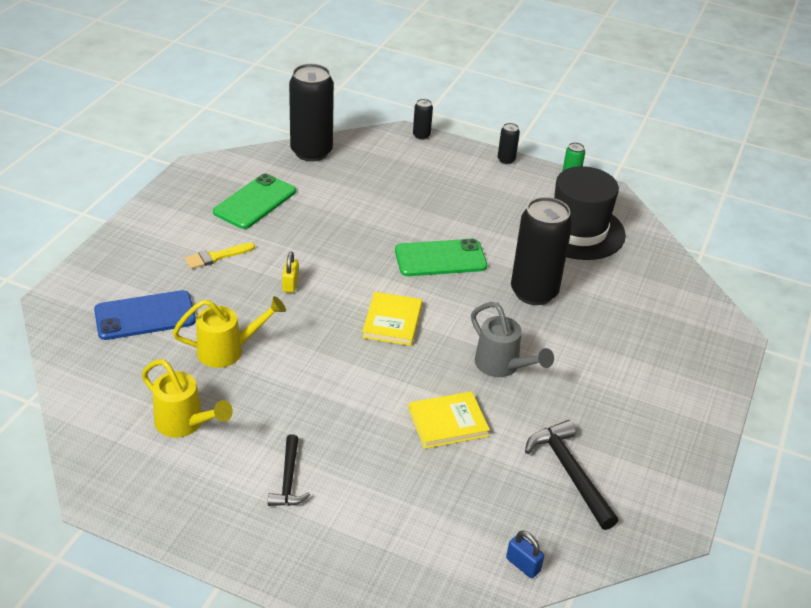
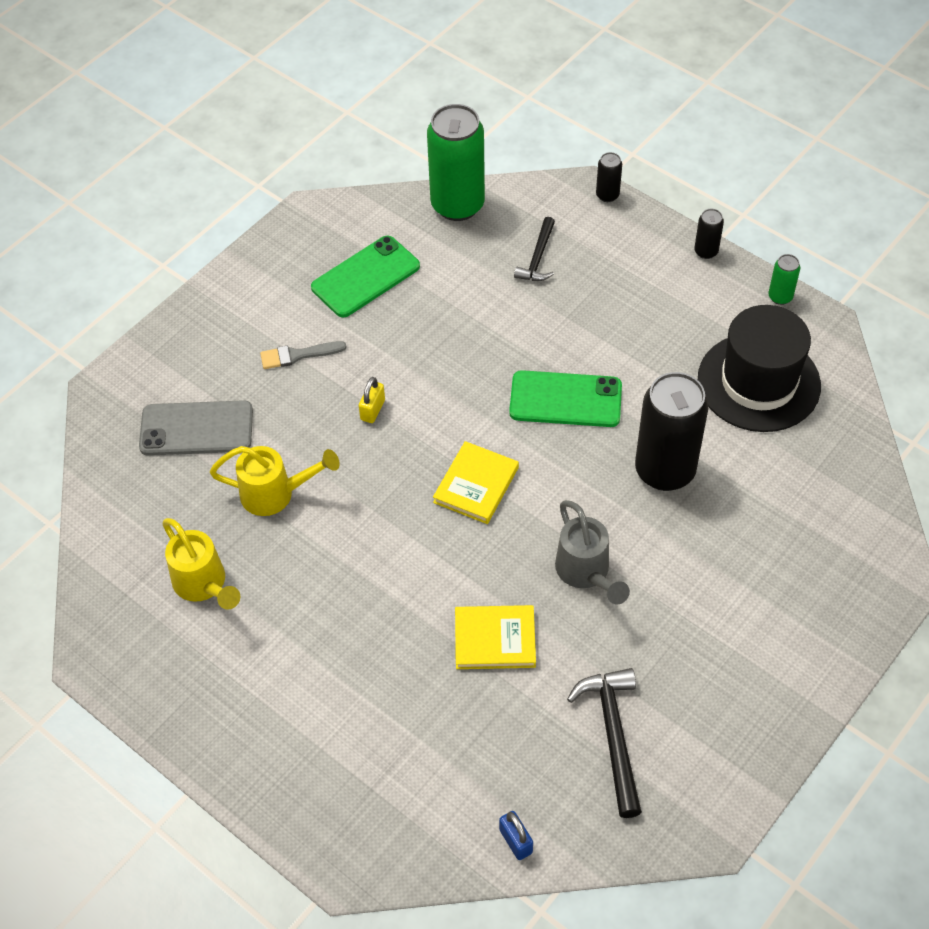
camera: 20 degrees right, 15 degrees up
(145, 316) = (196, 429): blue phone -> grey phone
(216, 257) = (298, 355): yellow brush -> grey brush
(288, 480) = (294, 680): black hammer -> black hammer (537, 258)
(311, 152) = (457, 205): black can -> green can

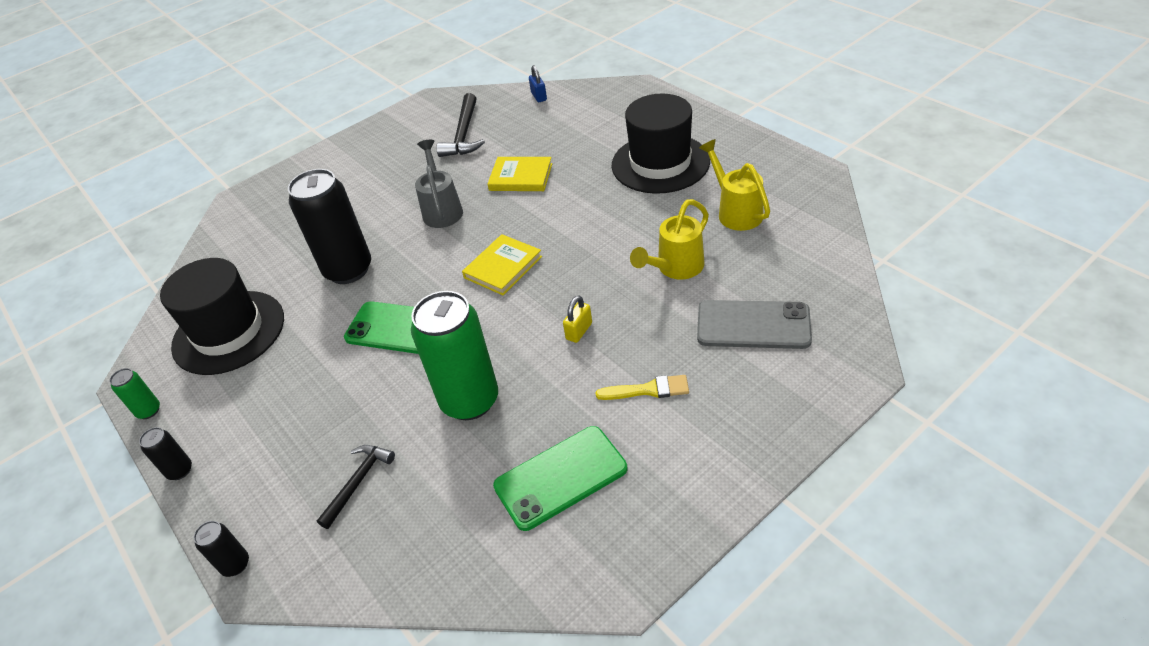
camera: 165 degrees left, 10 degrees down
(276, 494) = (675, 268): yellow watering can -> yellow watering can turned 60 degrees counterclockwise
(298, 355) = (648, 390): grey brush -> yellow brush
(301, 673) = (660, 163): none -> black hat
(457, 205) = (422, 573): green can -> green can (470, 400)

